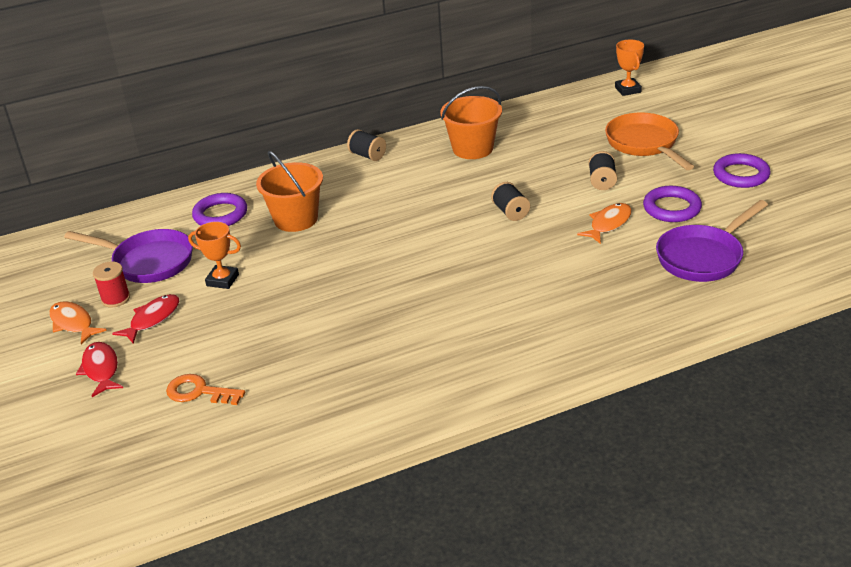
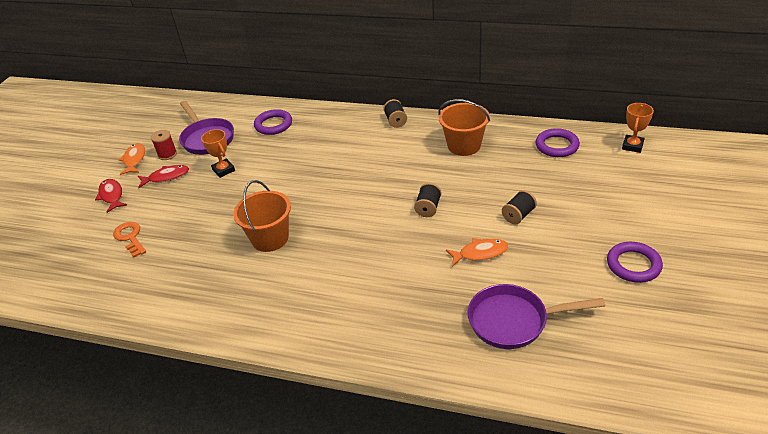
camera: 40 degrees right, 5 degrees up
(101, 369) = (112, 195): red fish -> red fish turned 45 degrees counterclockwise
(296, 219) = (305, 148): orange bucket -> orange bucket (270, 238)
(644, 144) = (588, 199): orange pan -> none
(671, 208) = (541, 265): purple ring -> purple ring (557, 146)

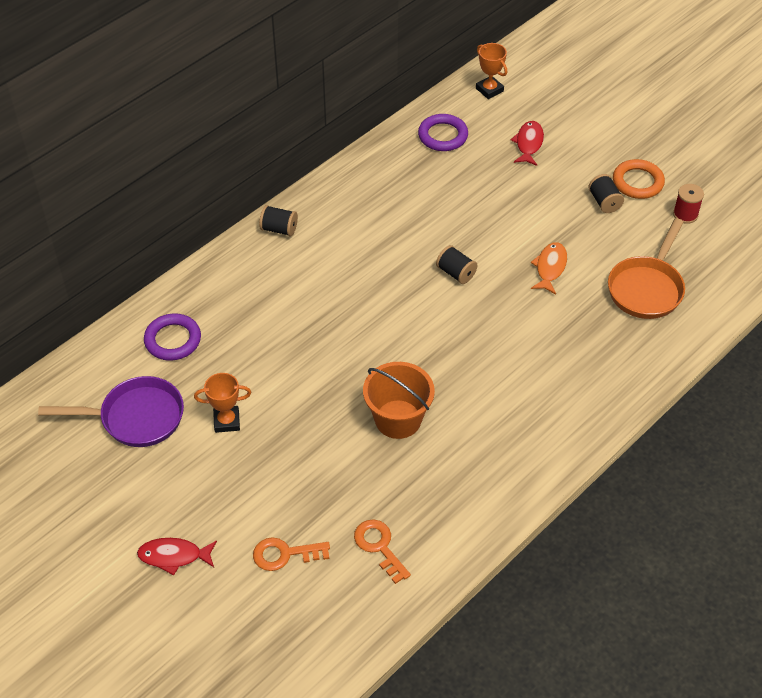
camera: 65 degrees left, 10 degrees up
(134, 160) = (109, 511): orange fish -> none
(153, 277) = (379, 547): none -> orange key
(166, 177) = (186, 485): red fish -> red fish (528, 144)
(167, 154) = (132, 471): red spool -> red spool (685, 214)
(464, 145) = (379, 198): orange bucket -> none
(514, 321) = (647, 288): purple pan -> orange pan
(518, 215) = (520, 216): black spool -> black spool (604, 202)
(633, 265) = (637, 182): purple ring -> orange ring

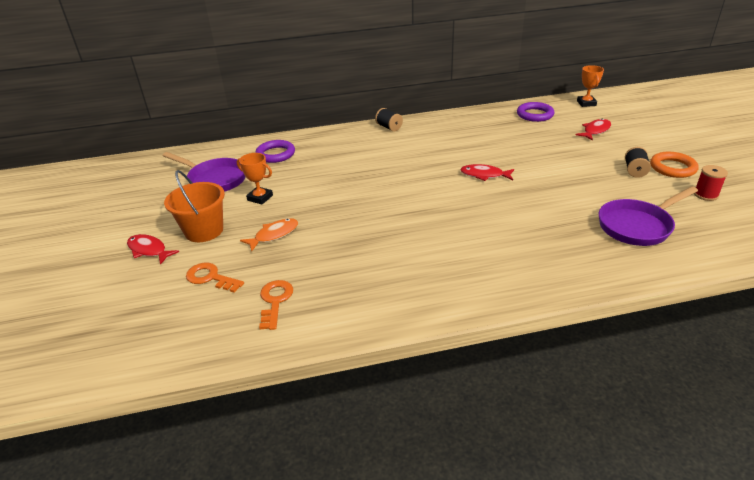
camera: 35 degrees right, 15 degrees down
(398, 419) = (367, 234): orange bucket -> orange bucket (204, 231)
(456, 273) = (484, 175): black spool -> red fish
(550, 268) = (560, 192): orange fish -> orange fish (274, 235)
(647, 288) = (637, 226): orange pan -> purple pan

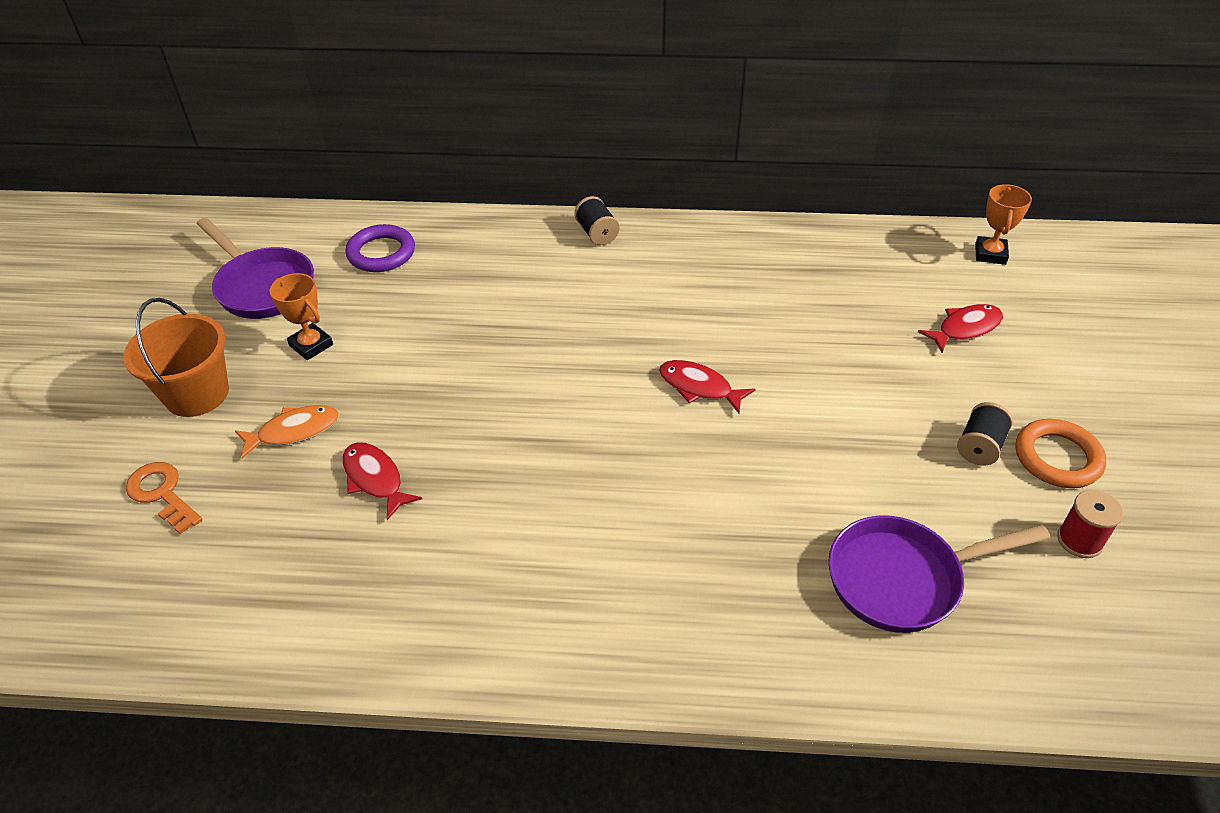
camera: 15 degrees right, 10 degrees up
(149, 250) = (102, 412): red fish -> red fish (375, 479)
(275, 301) = (230, 569): orange key -> none
(535, 115) = (874, 261): purple ring -> none

